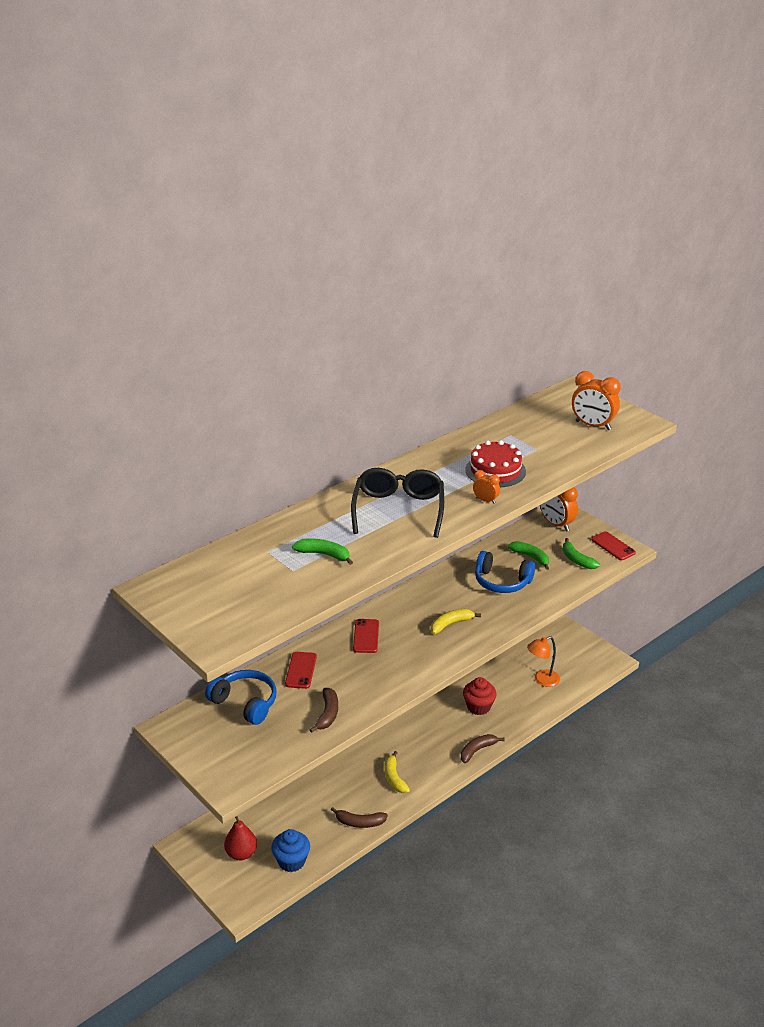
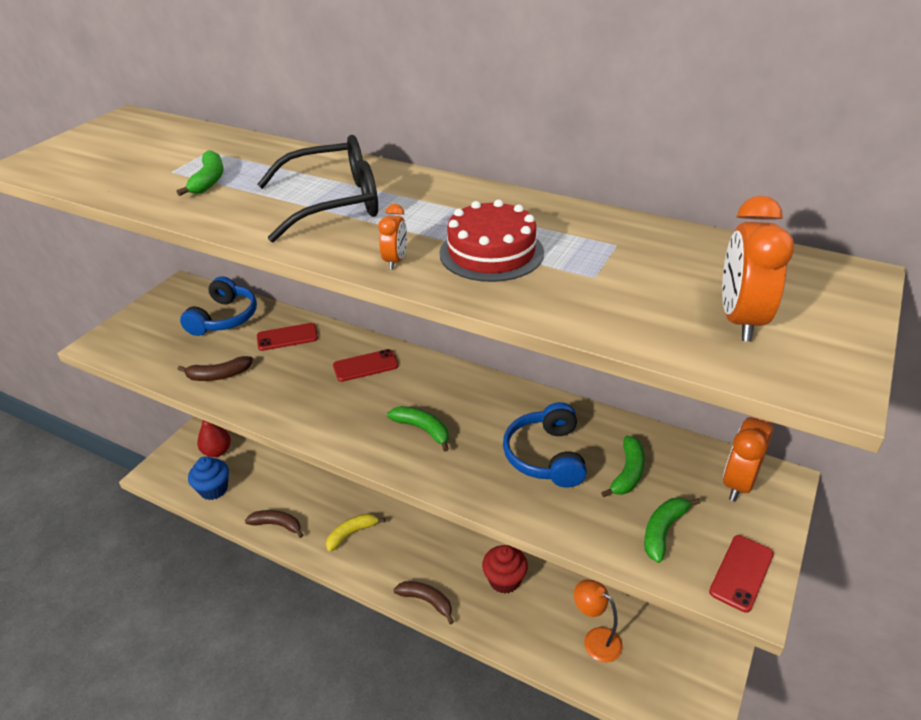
camera: 70 degrees right, 5 degrees up
(359, 822) = (277, 525): brown banana -> brown banana turned 120 degrees clockwise
(451, 624) = (422, 429): yellow banana -> green banana

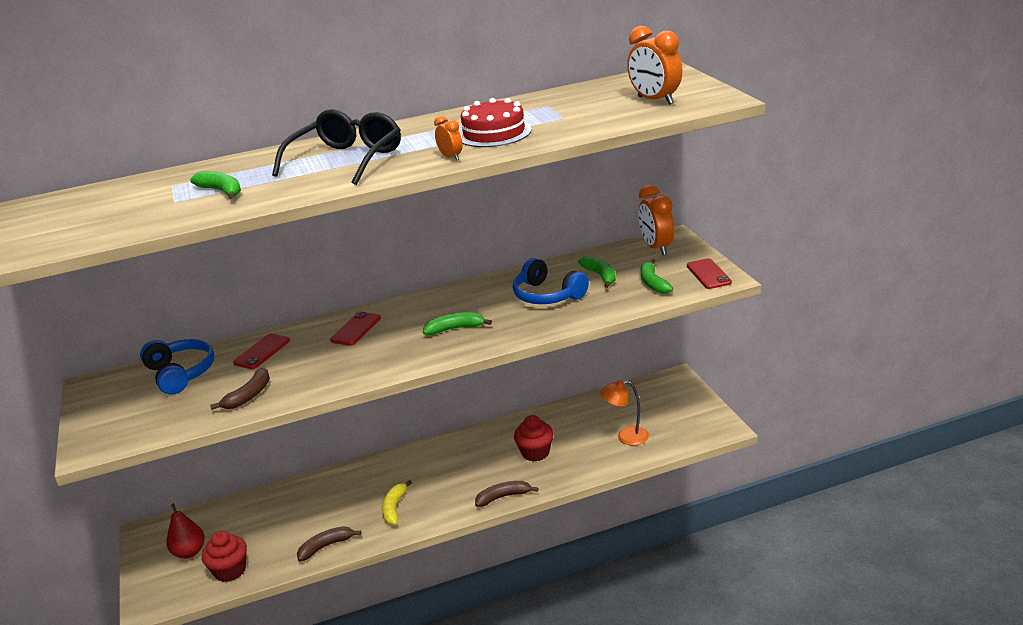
camera: 45 degrees left, 10 degrees down
(213, 489) = (230, 571): blue cupcake -> red cupcake

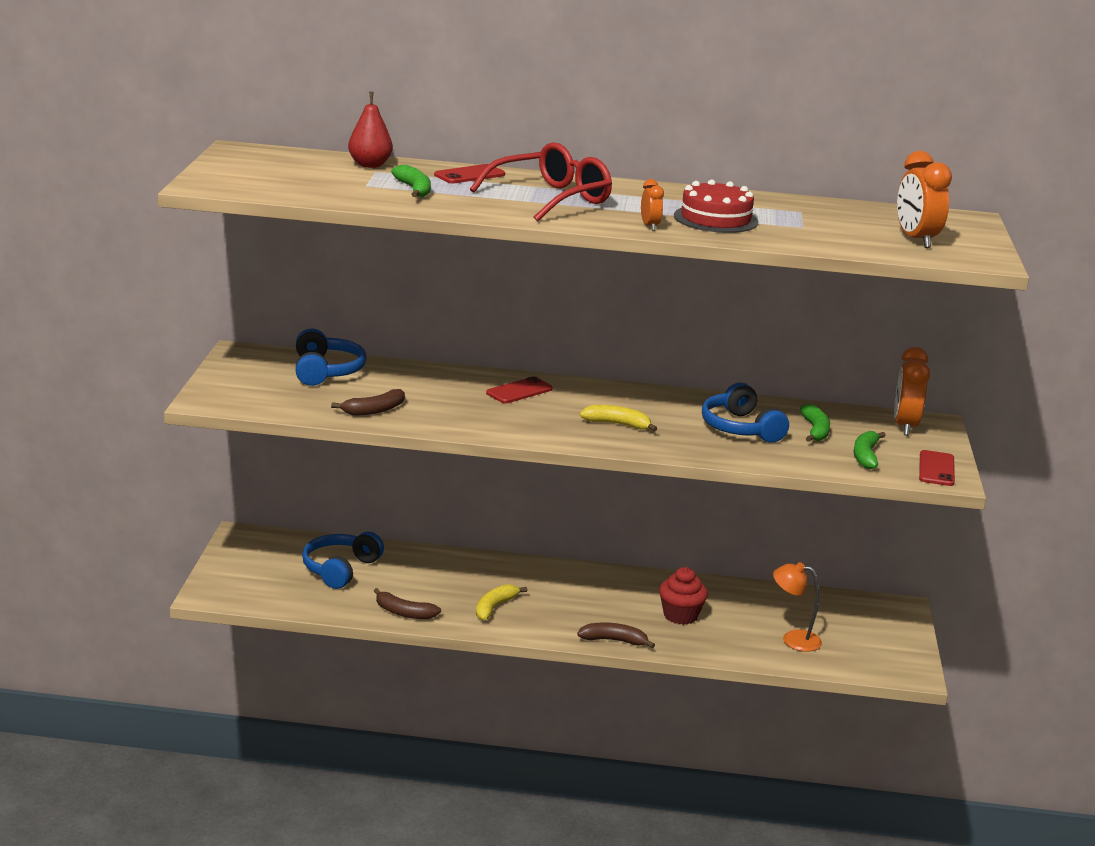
camera: 20 degrees right, 5 degrees down
(189, 552) = (272, 567): red pear -> red pear (370, 165)
(230, 571) = (300, 597): red cupcake -> none
(248, 528) = (340, 569): none -> blue headphones
(262, 352) = (414, 379): red phone -> red phone (469, 175)
(326, 546) = (404, 613): brown banana -> brown banana turned 150 degrees counterclockwise
(347, 160) = (552, 198): black glasses -> red glasses
(455, 329) = (617, 424): green banana -> yellow banana

